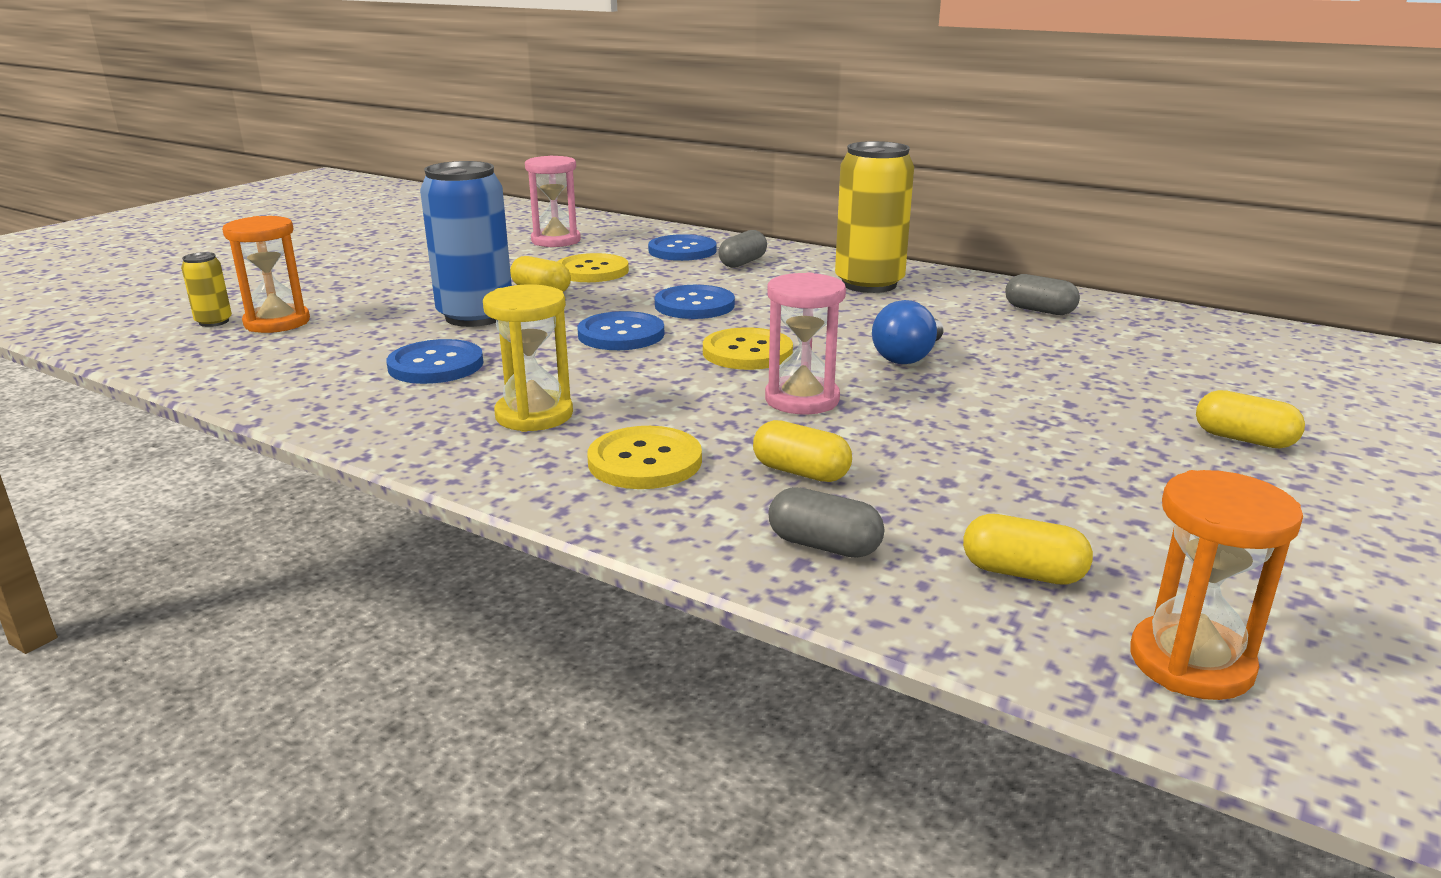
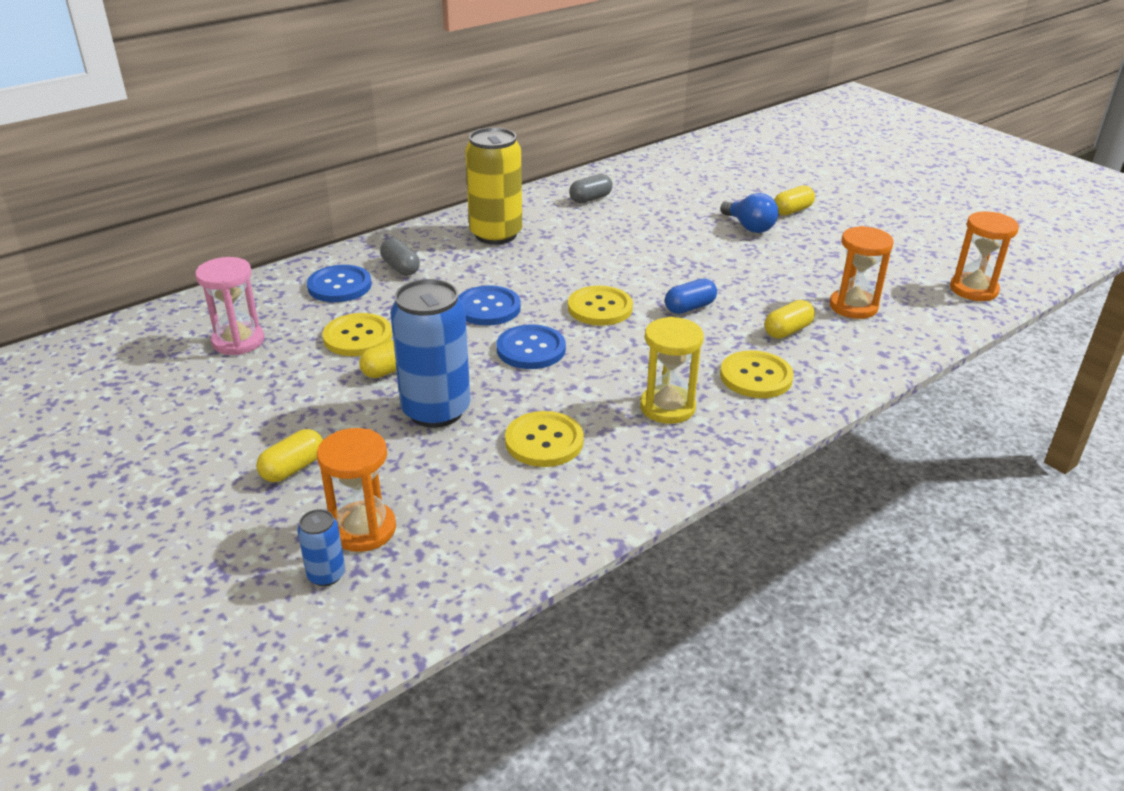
camera: 70 degrees left, 10 degrees up
(214, 322) = (326, 575): yellow can -> blue can
(436, 365) = (544, 441): blue button -> yellow button
(802, 399) = (689, 307): pink hourglass -> blue capsule
(824, 545) = (869, 343): grey capsule -> none
(908, 357) = (642, 258): blue light bulb -> blue light bulb (749, 227)
(944, 522) = (853, 306): none -> orange hourglass
(1022, 573) = (903, 302): yellow capsule -> yellow capsule (293, 468)

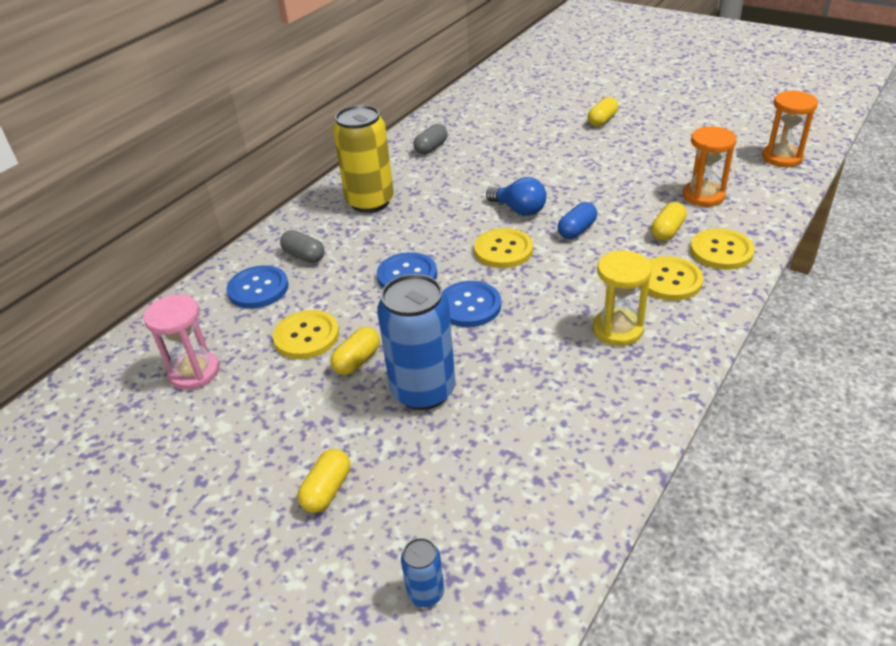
camera: 15 degrees left, 5 degrees up
(363, 529) = (431, 533): orange hourglass -> none
(544, 441) = (536, 393): yellow button -> yellow button (721, 251)
(749, 227) = (577, 143): blue light bulb -> blue light bulb (519, 210)

